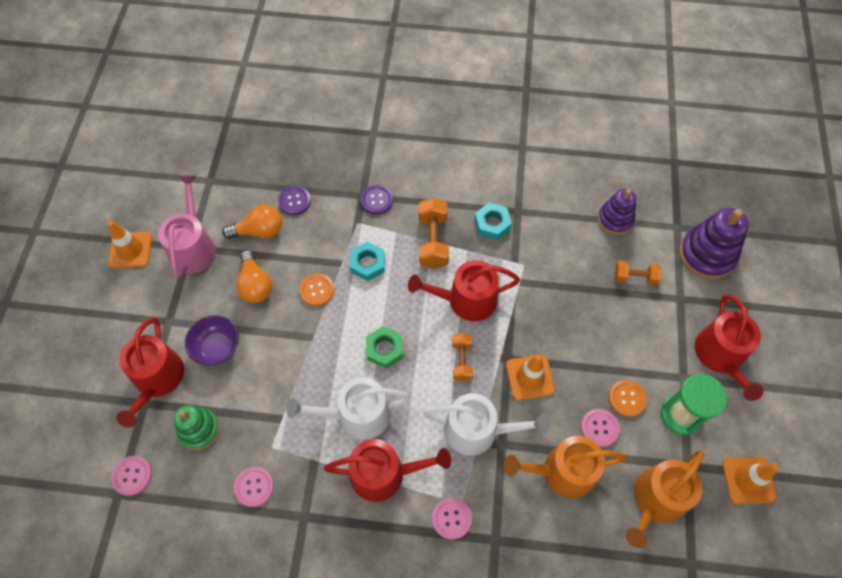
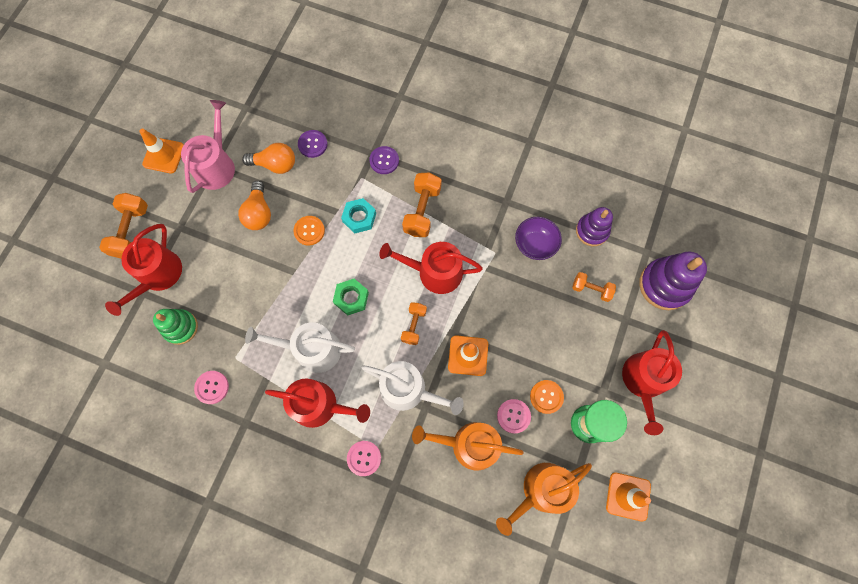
camera: 15 degrees right, 10 degrees up
(113, 339) = (131, 231): none -> orange dumbbell
(132, 476) = (118, 351): pink button -> none
(217, 348) = (213, 261): purple bowl -> purple bowl (535, 244)
(492, 224) = (479, 208): turquoise nut -> none

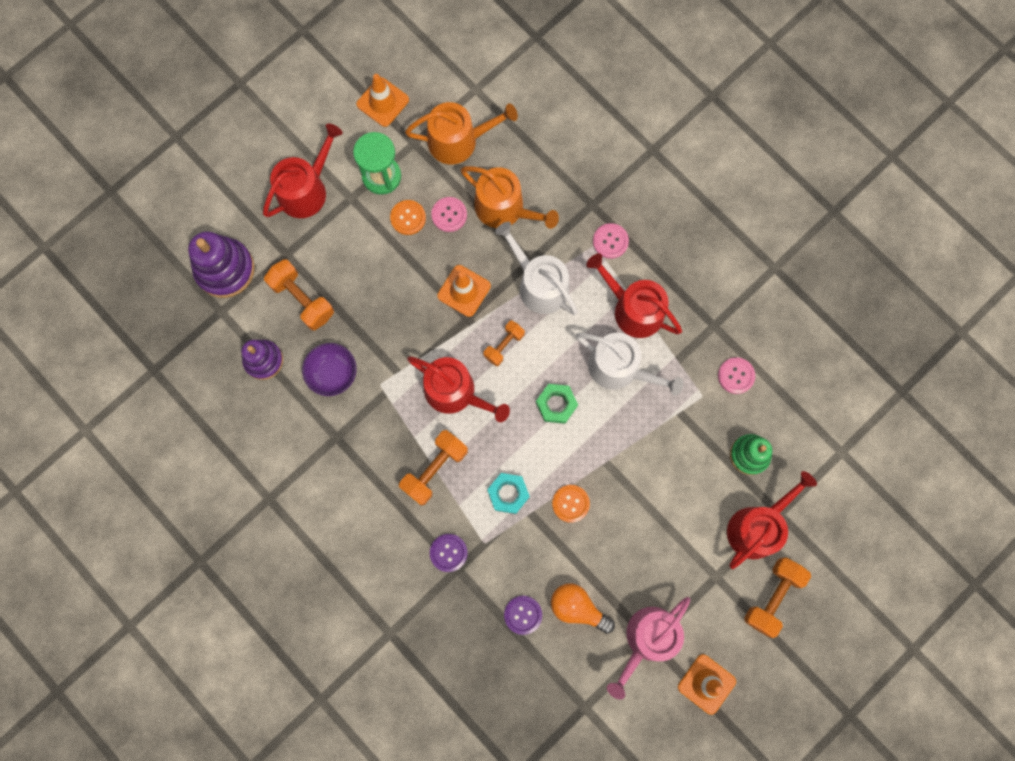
camera: 155 degrees left, 5 degrees up
(259, 213) = (619, 552): orange light bulb -> none
(591, 289) = (302, 299): orange dumbbell -> orange dumbbell, size x1.60

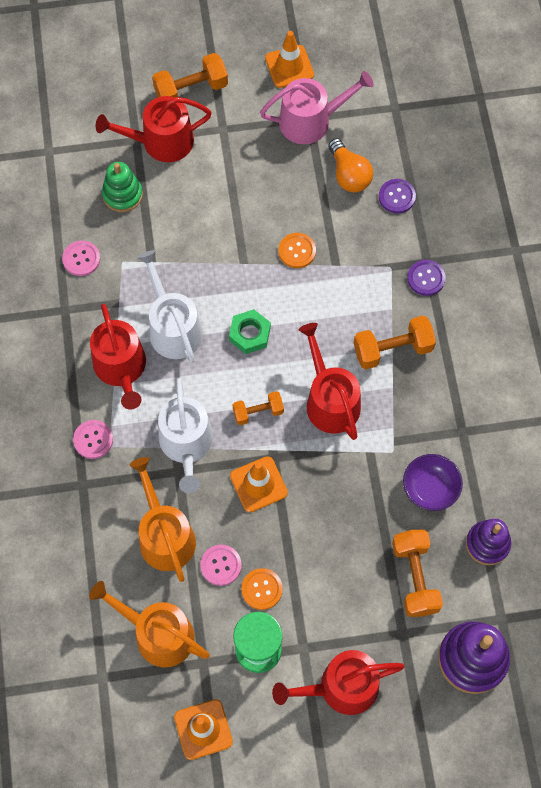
camera: 145 degrees left, 10 degrees down
(508, 494) = (343, 291): turquoise nut -> none

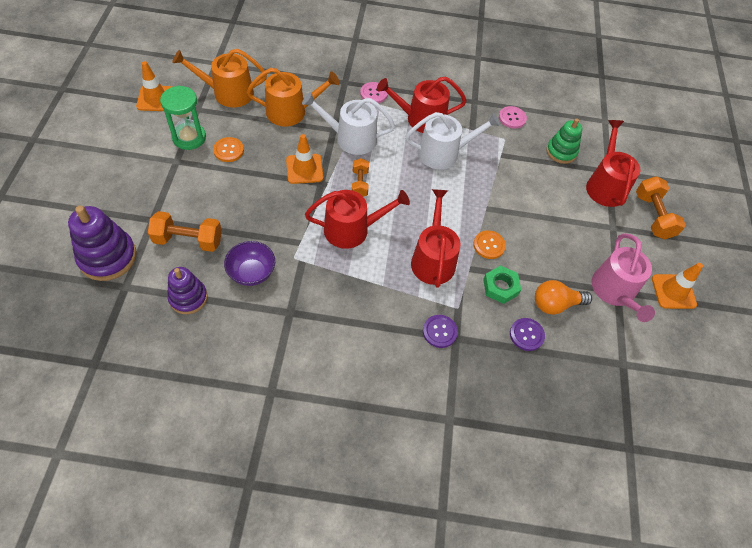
camera: 100 degrees right, 10 degrees down
(158, 634) = (228, 93): orange watering can -> orange watering can turned 135 degrees counterclockwise
(221, 565) = (256, 134): pink button -> none
(249, 334) = (424, 195): green nut -> green nut (500, 287)
(341, 687) = (137, 173): red watering can -> red watering can (433, 259)
(392, 349) = (381, 285): orange dumbbell -> none

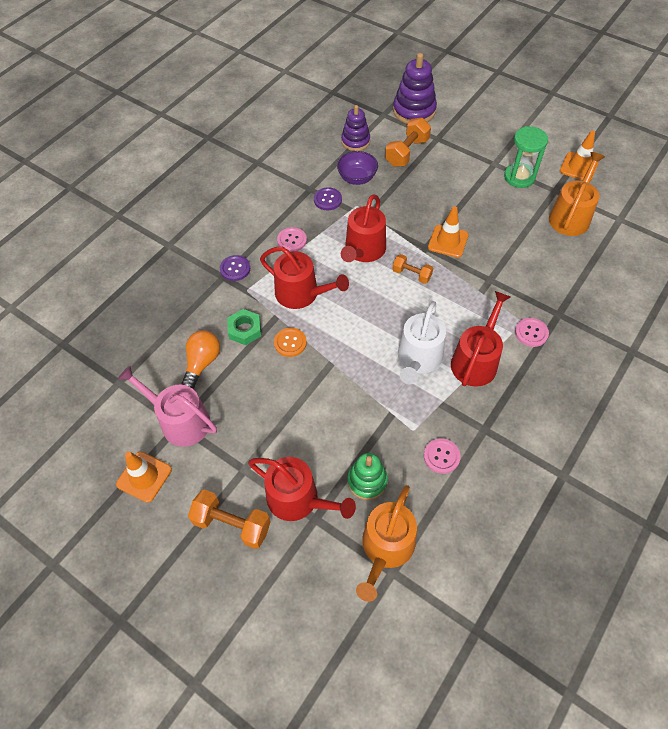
camera: 125 degrees right, 0 degrees up
(228, 150) = (493, 198): orange button -> none
(291, 112) = (527, 255): orange watering can -> orange watering can (386, 548)
(351, 138) = (472, 289): white watering can -> none
(373, 296) = (292, 240): none -> pink button
(526, 335) = (192, 325): purple button -> purple button (327, 200)

